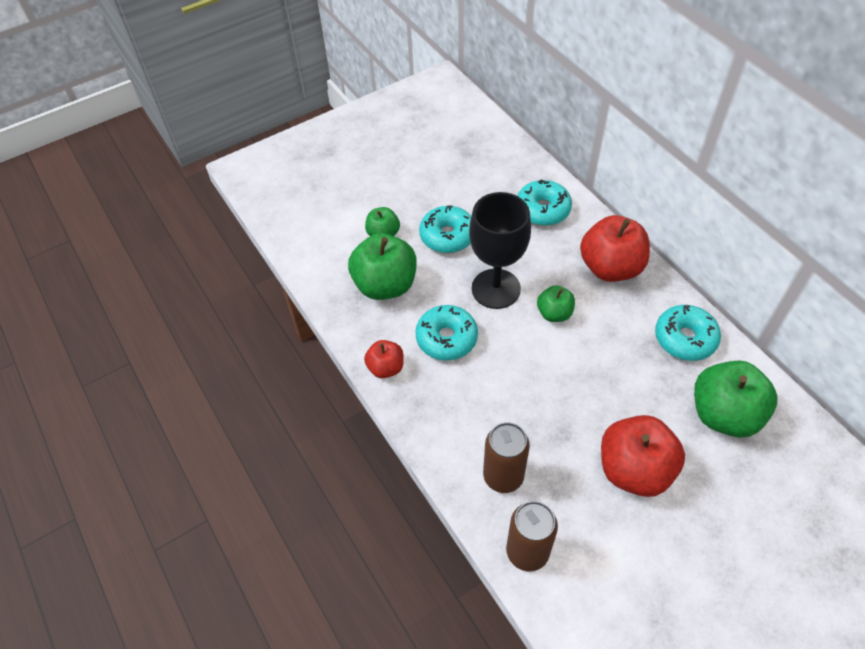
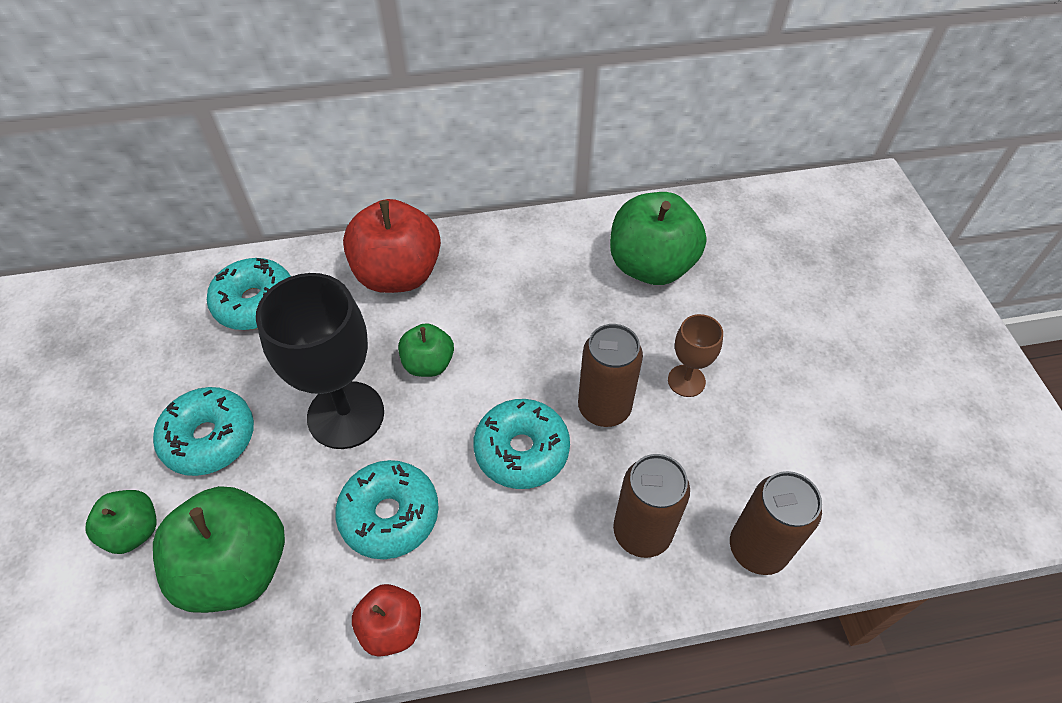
camera: 70 degrees left, 0 degrees up
(581, 424) = (604, 408): none -> brown can
(634, 469) = (686, 381): red apple -> brown goblet
(685, 338) = (539, 253): turquoise donut -> turquoise donut (521, 450)

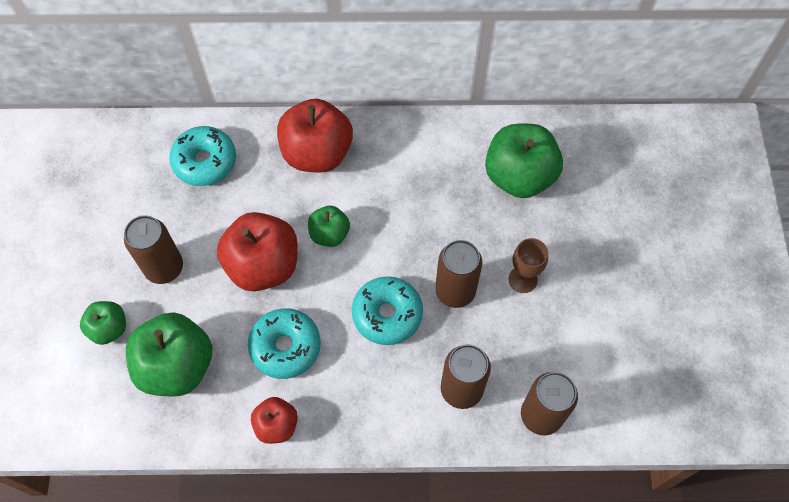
camera: 10 degrees right, 10 degrees up
(209, 438) = (164, 268): turquoise donut -> brown can
(346, 415) = (263, 265): black goblet -> red apple

